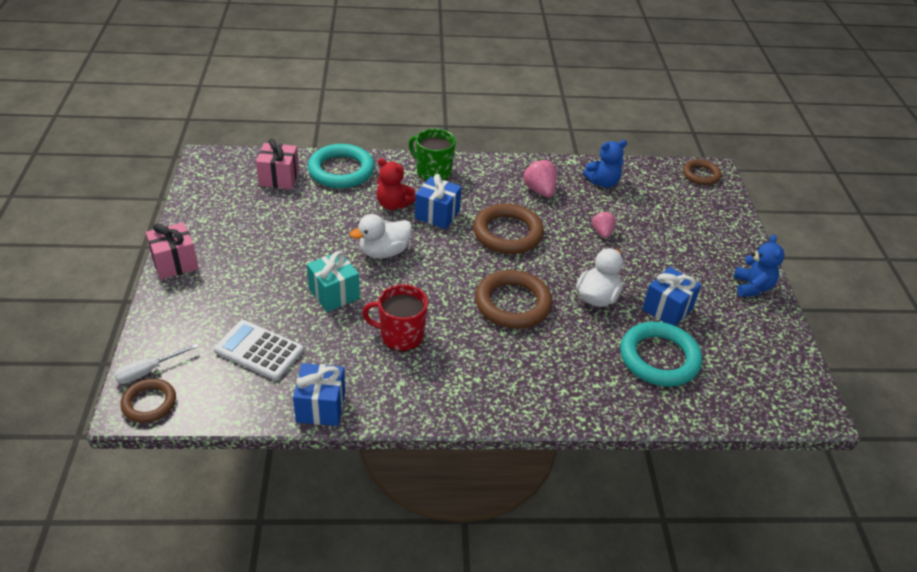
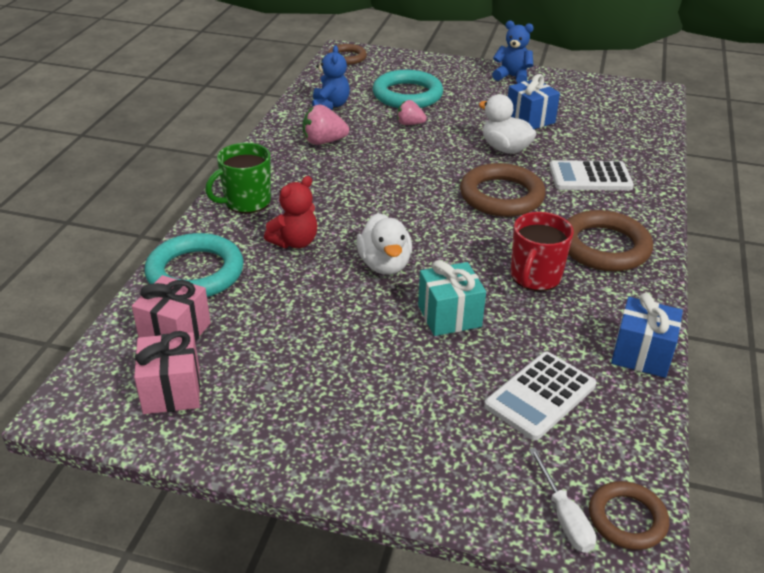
camera: 70 degrees left, 5 degrees down
(175, 263) = (329, 469): pink gift -> pink gift (172, 391)
(437, 214) = (331, 214): blue gift -> none
(507, 233) = (387, 176): brown ring -> brown ring (604, 247)
(580, 361) = (590, 177): none -> white calculator
(659, 358) = (592, 138): turquoise ring -> turquoise ring (407, 95)

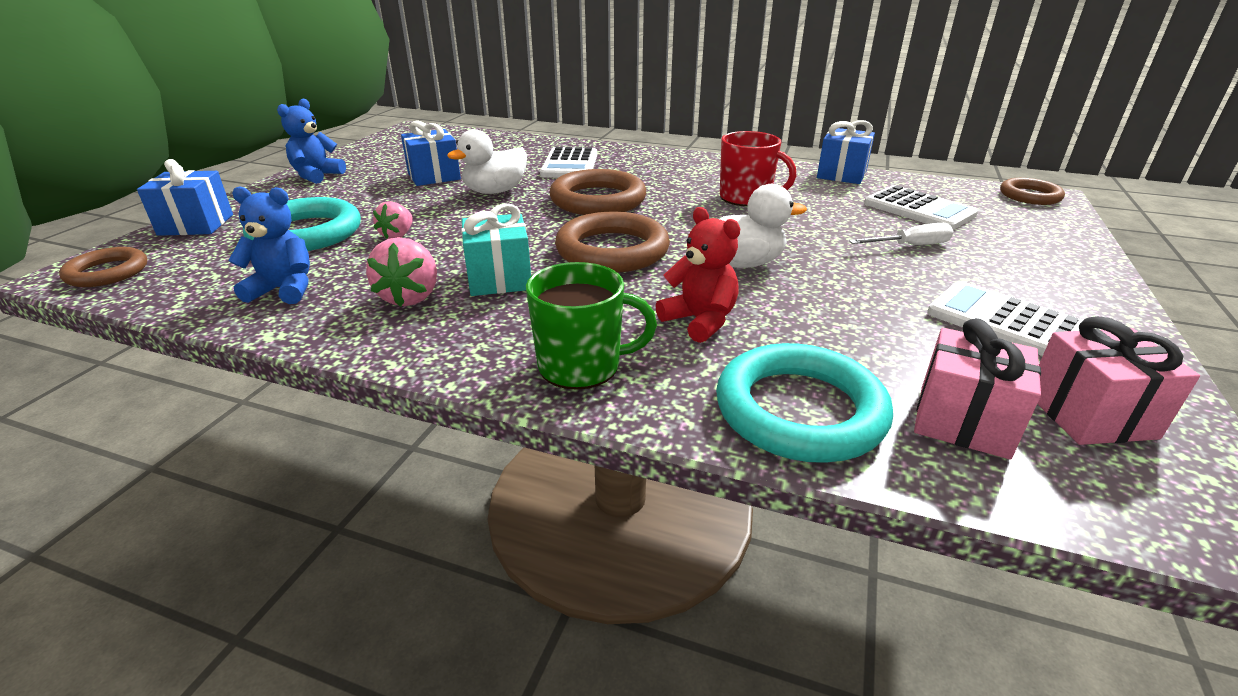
camera: 85 degrees left, 5 degrees down
(246, 202) = (581, 366): green mug -> green mug turned 60 degrees counterclockwise
(292, 388) = (1004, 322): none -> white calculator
(413, 61) = (196, 225): none -> blue gift
(449, 316) = (825, 236): turquoise gift -> turquoise gift (499, 279)
(564, 517) = (1050, 213): white screwdriver -> white screwdriver (910, 246)
(604, 247) = (692, 171): brown ring -> brown ring (612, 250)

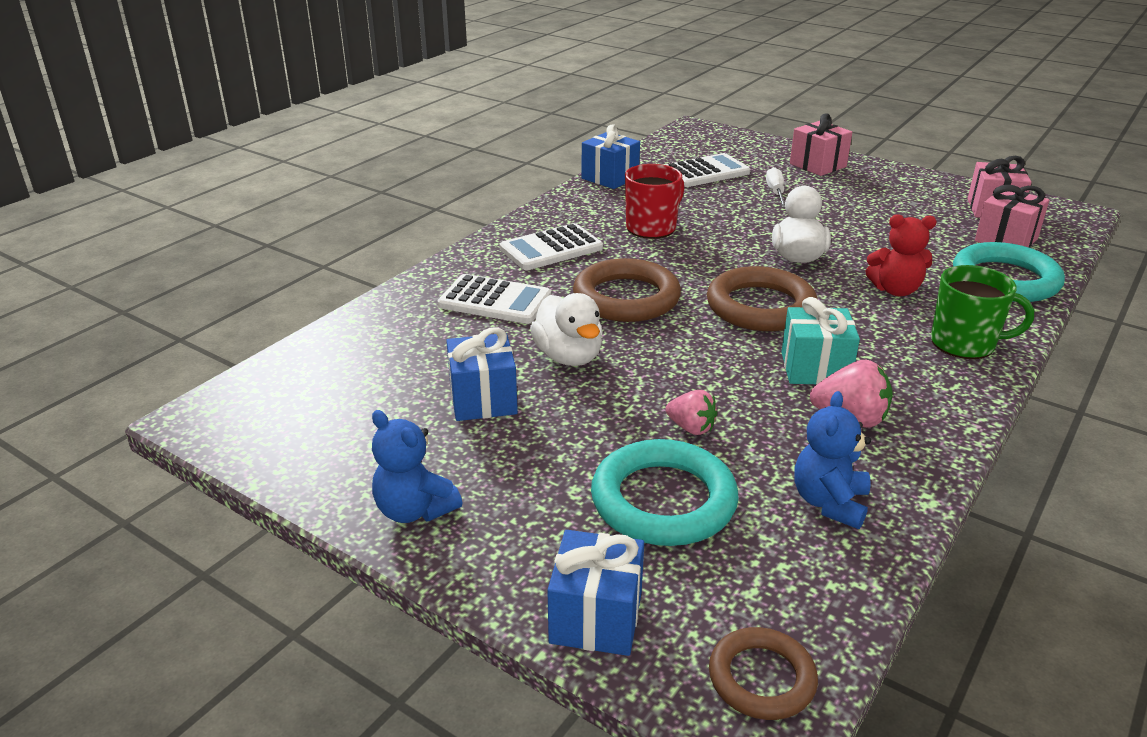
camera: 75 degrees left, 0 degrees up
(581, 366) = (964, 343): green mug -> green mug turned 90 degrees clockwise
(700, 321) = (895, 290): red teddy bear -> red teddy bear turned 150 degrees counterclockwise
(1004, 322) = (894, 198): white calculator -> white calculator (551, 248)
(1029, 196) = (691, 132): brown ring -> none
(1046, 267) = (818, 165): none -> pink gift

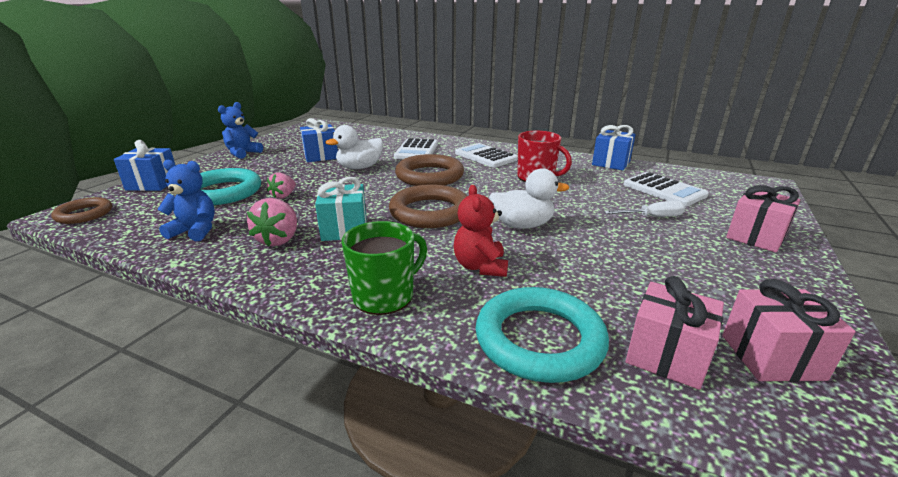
camera: 80 degrees right, 5 degrees down
(964, 343) = (385, 296): green mug -> green mug turned 135 degrees counterclockwise

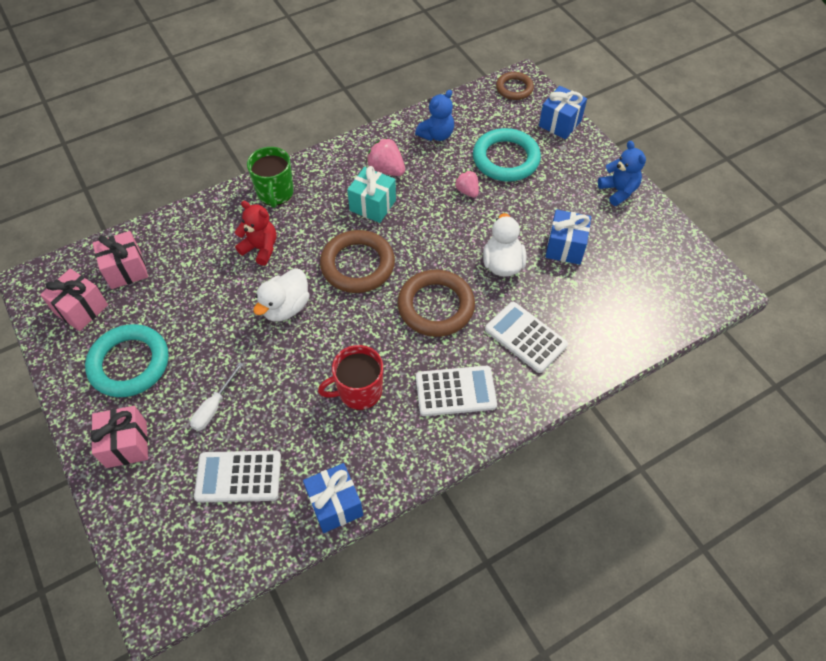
camera: 125 degrees right, 30 degrees up
(539, 339) = (184, 232): turquoise ring -> turquoise ring (129, 363)

